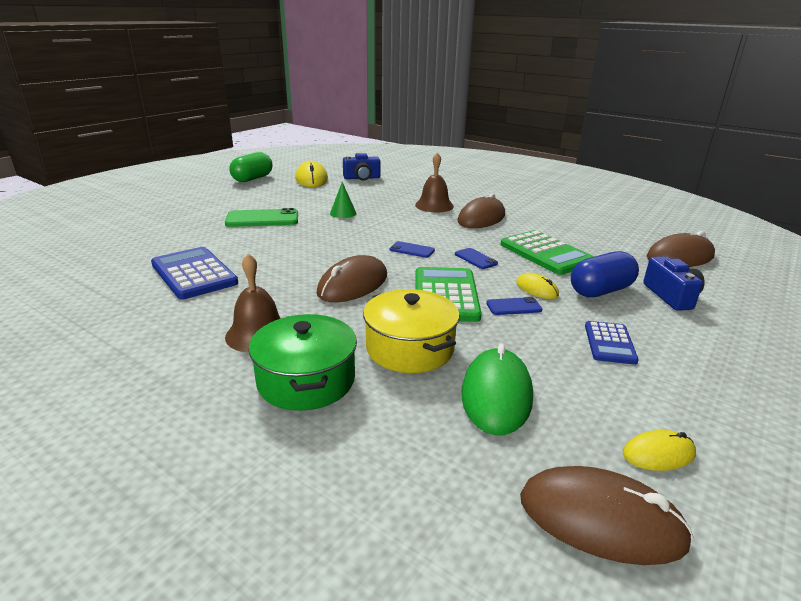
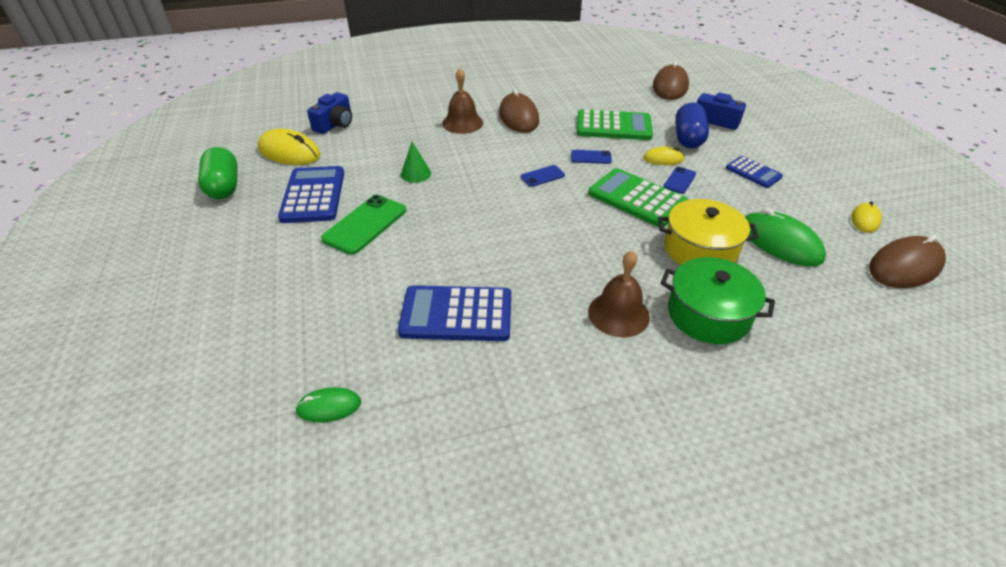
camera: 50 degrees left, 15 degrees up
(68, 267) = (329, 407): none -> green mouse
(274, 198) = (313, 195): none -> blue calculator
(353, 284) = (576, 232): brown mouse -> none

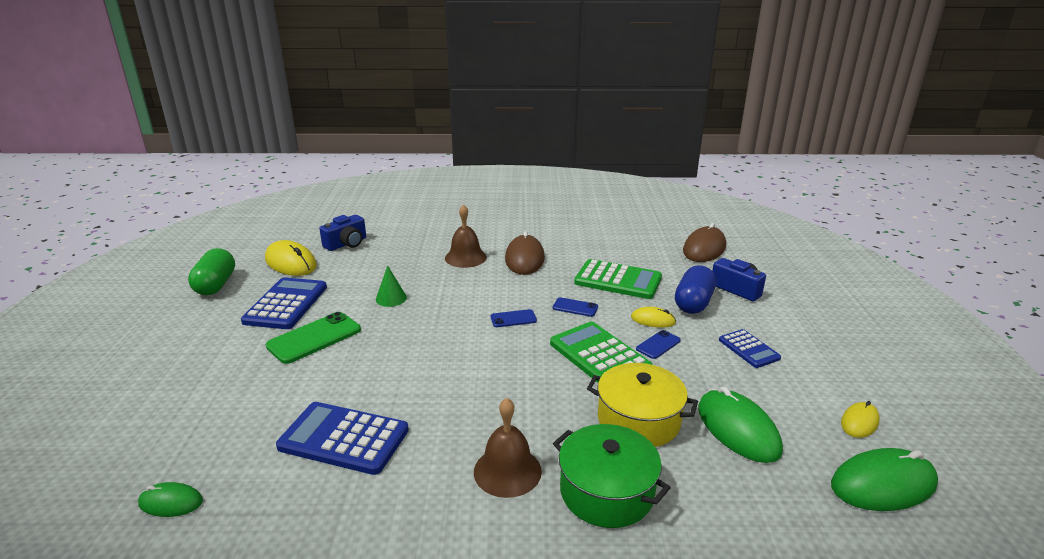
camera: 15 degrees right, 15 degrees down
(905, 266) = (883, 484): brown mouse -> green mouse

